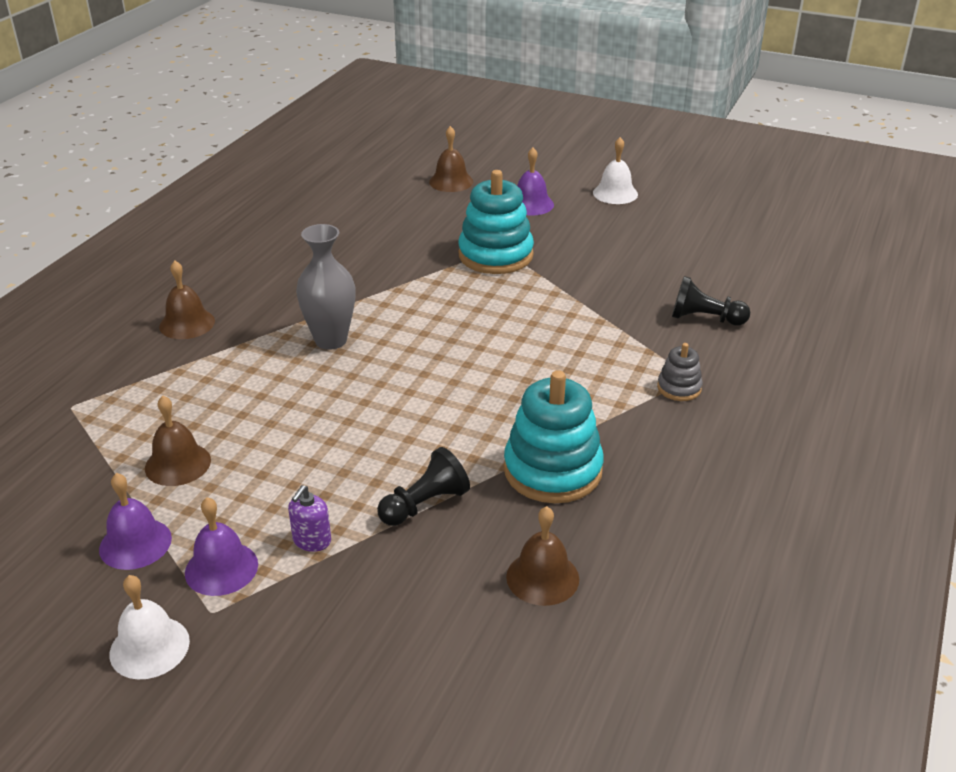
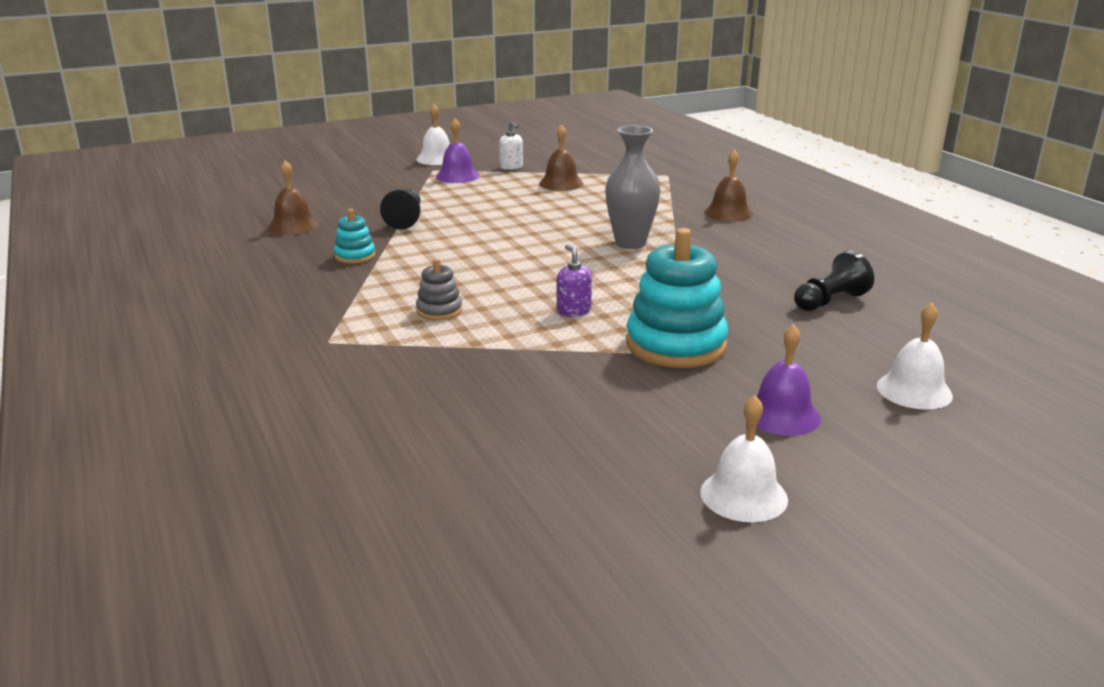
camera: 130 degrees right, 10 degrees down
(135, 543) = (511, 167): purple bell -> white soap dispenser
(311, 540) = (436, 193): purple soap dispenser -> purple soap dispenser (573, 311)
(451, 181) = (914, 390): brown bell -> white bell
(552, 470) = (355, 256): turquoise stacking toy -> turquoise stacking toy, size x0.49
(679, 388) = (329, 330): grey stacking toy -> grey stacking toy (439, 311)
(704, 319) = (380, 393): black pawn -> black pawn (830, 301)

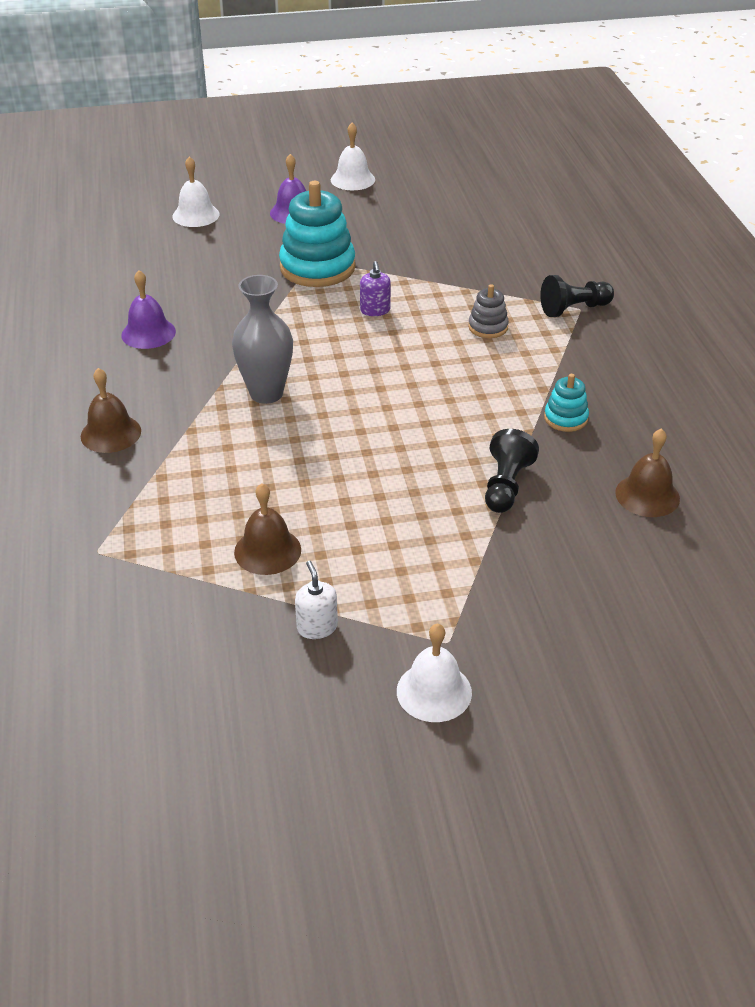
camera: 165 degrees left, 15 degrees up
(457, 176) = (413, 608): purple bell -> purple bell (148, 333)
(830, 301) = (159, 289): black pawn -> black pawn (574, 309)

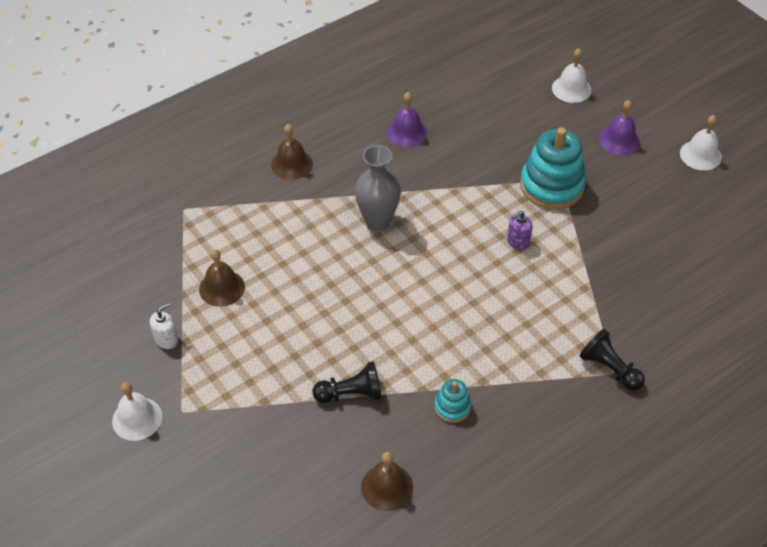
camera: 65 degrees right, 10 degrees up
(488, 327) = (542, 319): grey stacking toy -> none

